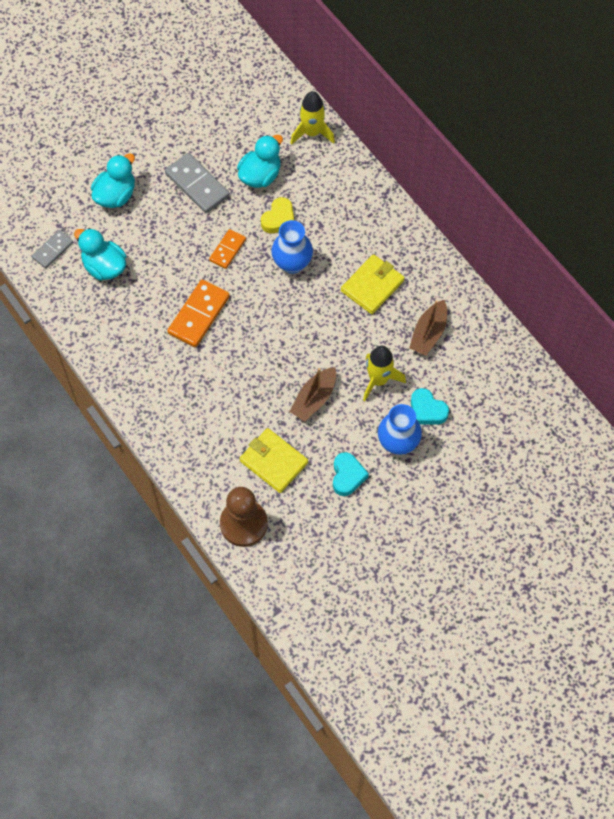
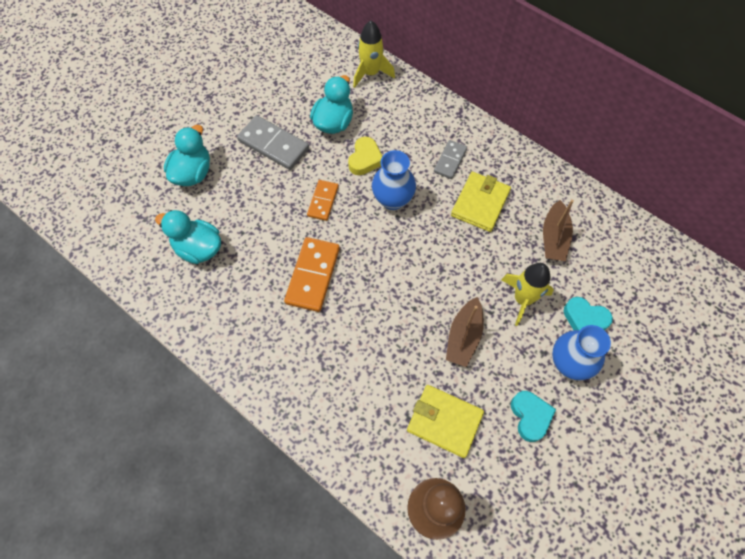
camera: 15 degrees left, 0 degrees up
(53, 250) = (138, 244): grey domino -> grey domino (450, 161)

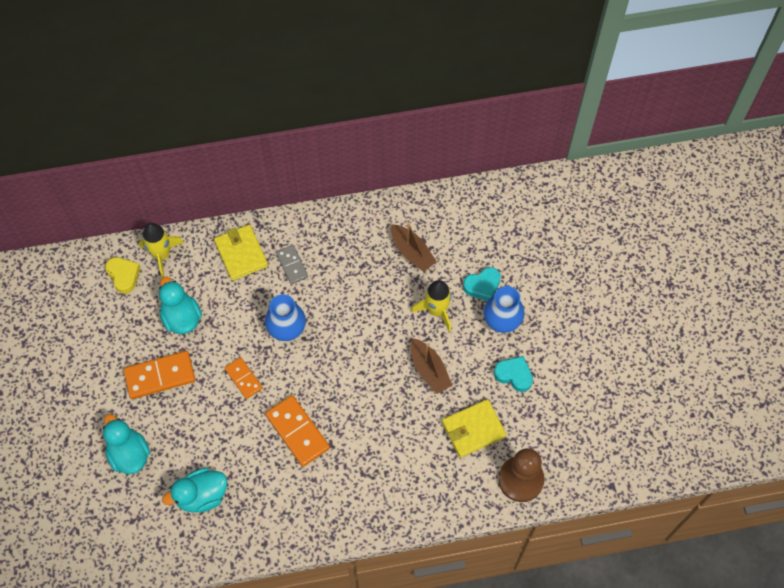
camera: 50 degrees left, 0 degrees up
(273, 144) = (160, 376): grey domino -> orange domino
(365, 159) = (235, 321): yellow heart -> yellow heart (123, 275)
(480, 203) = (344, 275): yellow wallet -> yellow wallet (241, 254)

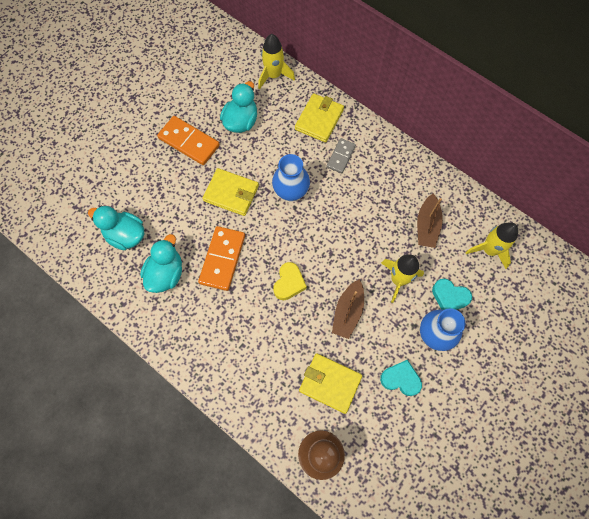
camera: 50 degrees right, 5 degrees up
(123, 275) = (239, 66): yellow heart -> yellow heart (289, 283)
(129, 454) = (120, 168): turquoise duck -> turquoise duck (166, 273)
(243, 378) = (231, 193): orange domino -> yellow wallet
(471, 225) = (489, 250): none -> yellow rocket
(514, 375) = (400, 379): turquoise heart -> turquoise heart turned 60 degrees counterclockwise

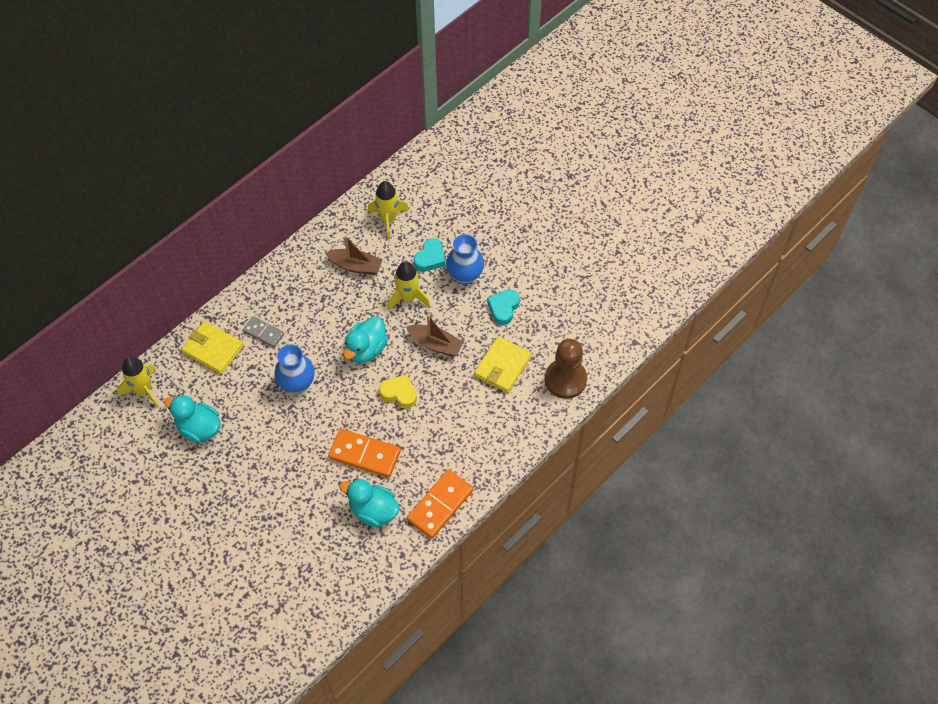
camera: 85 degrees left, 10 degrees down
(126, 235) = (322, 553): turquoise duck -> turquoise duck (366, 349)
(189, 142) = (215, 484): orange domino -> orange domino (440, 505)
(231, 193) = (289, 442): yellow wallet -> none

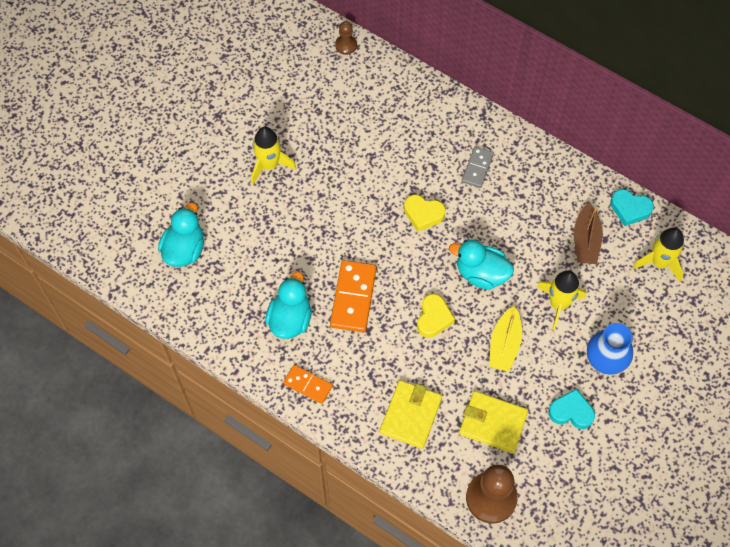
camera: 80 degrees right, 5 degrees up
(97, 419) = (346, 45): none -> brown pawn
(144, 390) = (385, 76): yellow rocket -> yellow rocket (269, 165)
(199, 428) = (353, 135): turquoise duck -> turquoise duck (184, 249)
(213, 349) = (446, 126): yellow wallet -> yellow wallet (410, 415)
(297, 384) = (423, 214): blue vase -> yellow heart
(430, 258) = (618, 318): turquoise heart -> turquoise heart (630, 209)
(435, 344) = (504, 344): brown boat -> yellow boat
(440, 505) = (308, 385): orange domino -> orange domino, size x0.61

